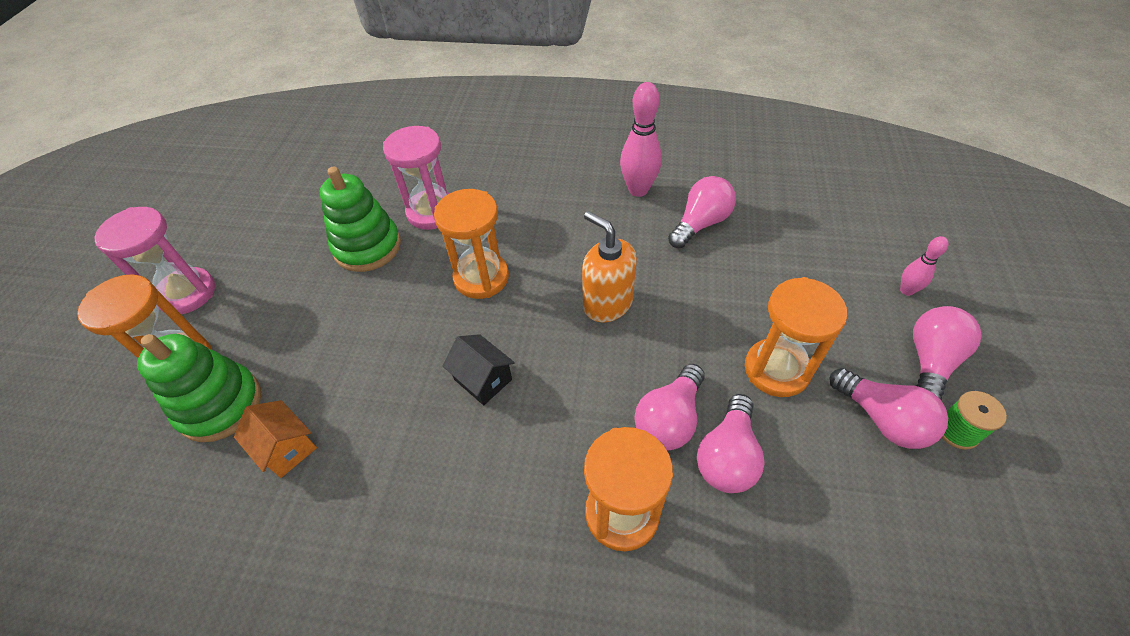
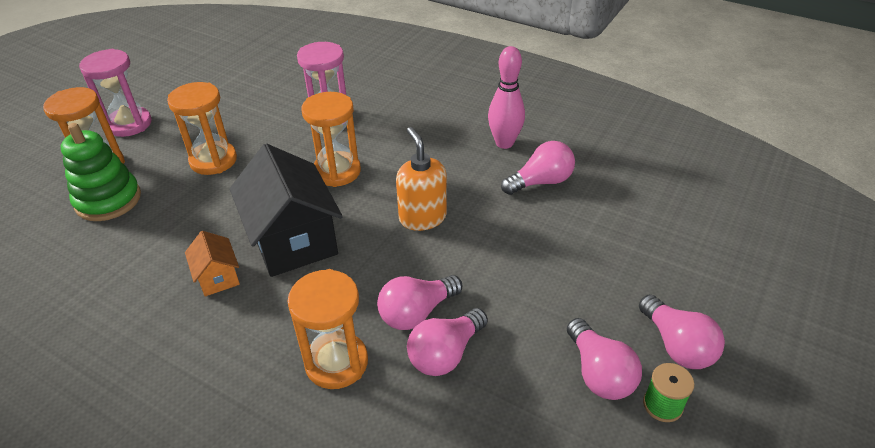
camera: 20 degrees right, 10 degrees down
(286, 448) = (133, 240): orange house -> orange house (218, 277)
(367, 247) = (267, 128): green stacking toy -> none
(483, 379) = (293, 240): black house -> black house, size x2.08
(776, 370) = (531, 307): orange hourglass -> orange hourglass (213, 160)
(906, 290) = (695, 285): pink bowling pin -> none
(930, 361) = (676, 345): pink light bulb -> pink light bulb turned 105 degrees clockwise

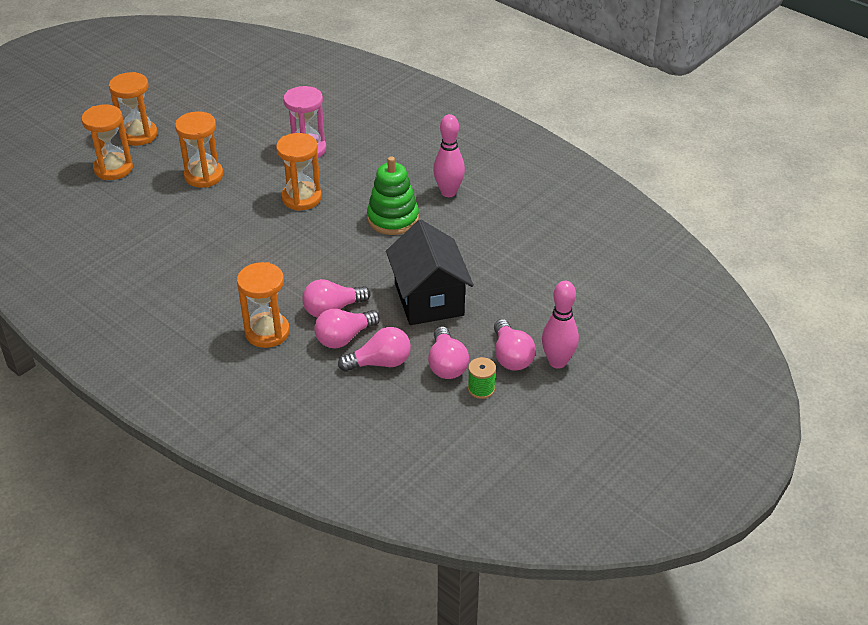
camera: 10 degrees right, 0 degrees up
(108, 200) = (118, 197): green stacking toy -> green stacking toy (393, 219)
(129, 124) = (139, 135): pink hourglass -> orange hourglass
(218, 277) = (194, 265): orange house -> none
(293, 240) = (255, 247): black house -> black house (429, 299)
(422, 217) = (359, 244): orange soap dispenser -> none
(541, 182) = (465, 229): pink light bulb -> pink light bulb (380, 363)
(740, 344) = (557, 362): none -> pink bowling pin

